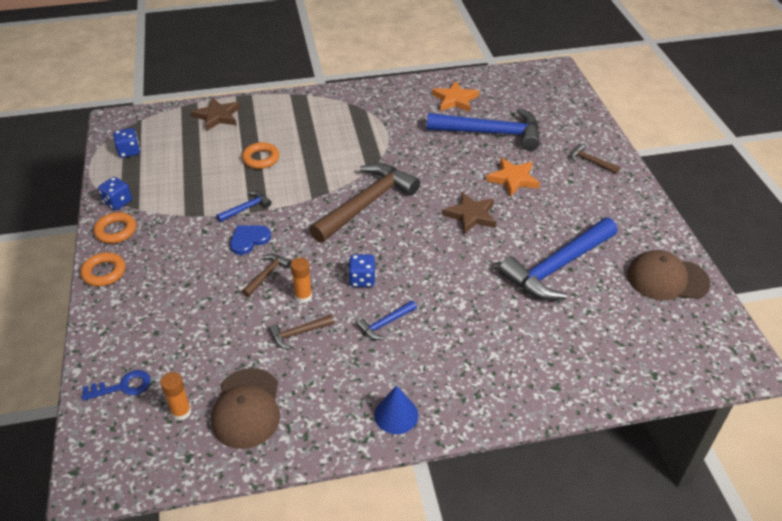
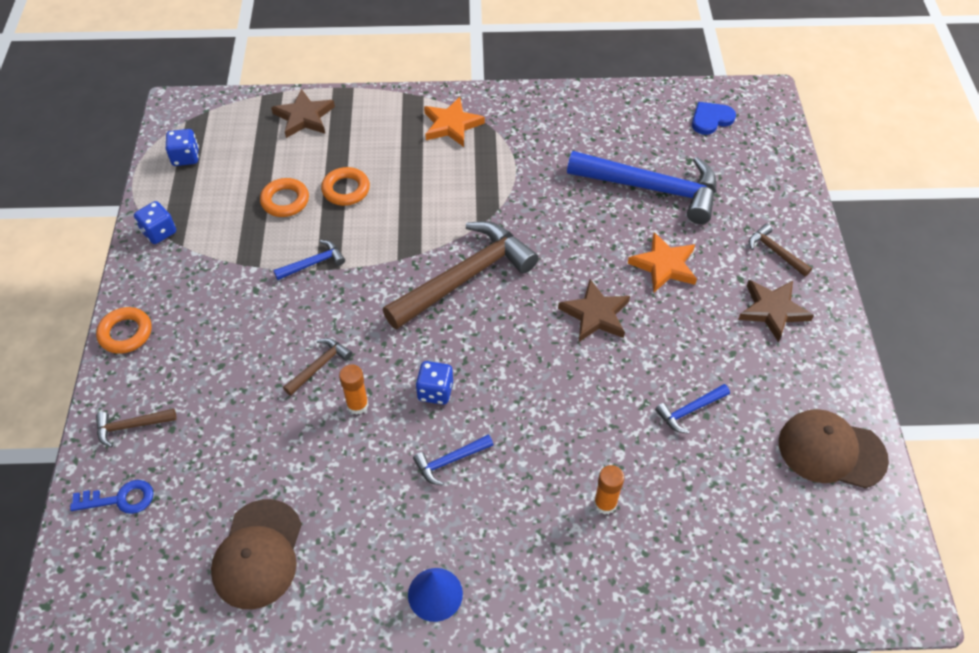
camera: 10 degrees right, 10 degrees up
(116, 231) = (150, 274): orange ring -> orange ring (285, 201)
(181, 412) = (181, 546): orange glue stick -> orange glue stick (605, 503)
(249, 240) = (307, 311): blue heart -> blue heart (711, 119)
(298, 333) = (341, 458): brown hammer -> brown hammer (131, 426)
(455, 99) = (616, 128): orange star -> orange star (451, 125)
(557, 267) = (689, 411): blue hammer -> blue hammer, size x0.44
(599, 197) = (772, 310): none -> brown star

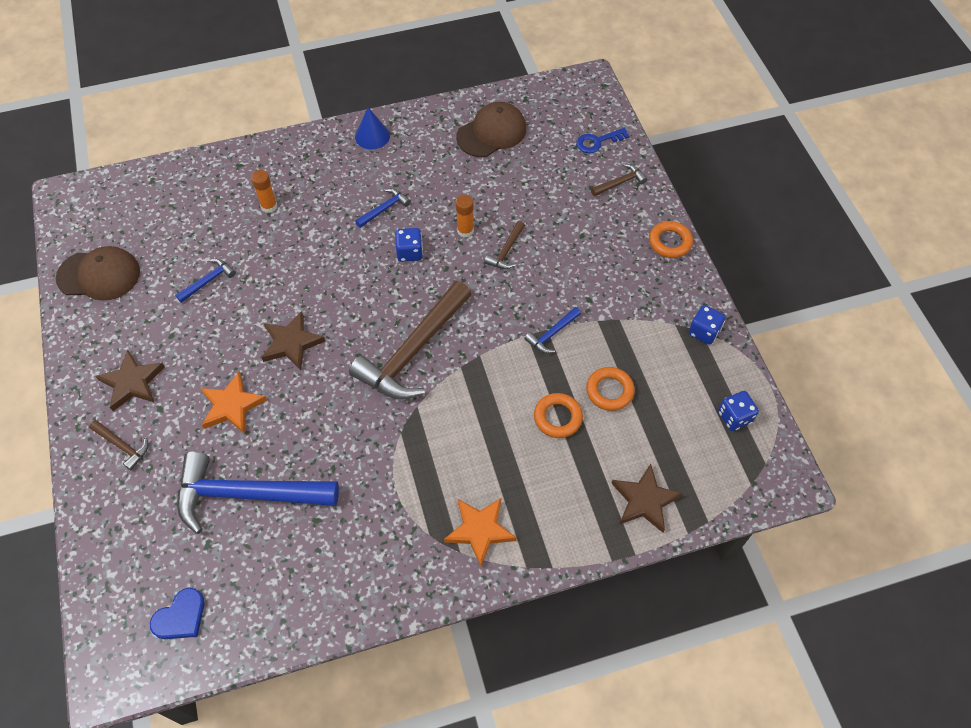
camera: 165 degrees right, 5 degrees up
(258, 554) = (491, 133): brown cap -> brown cap turned 60 degrees clockwise

